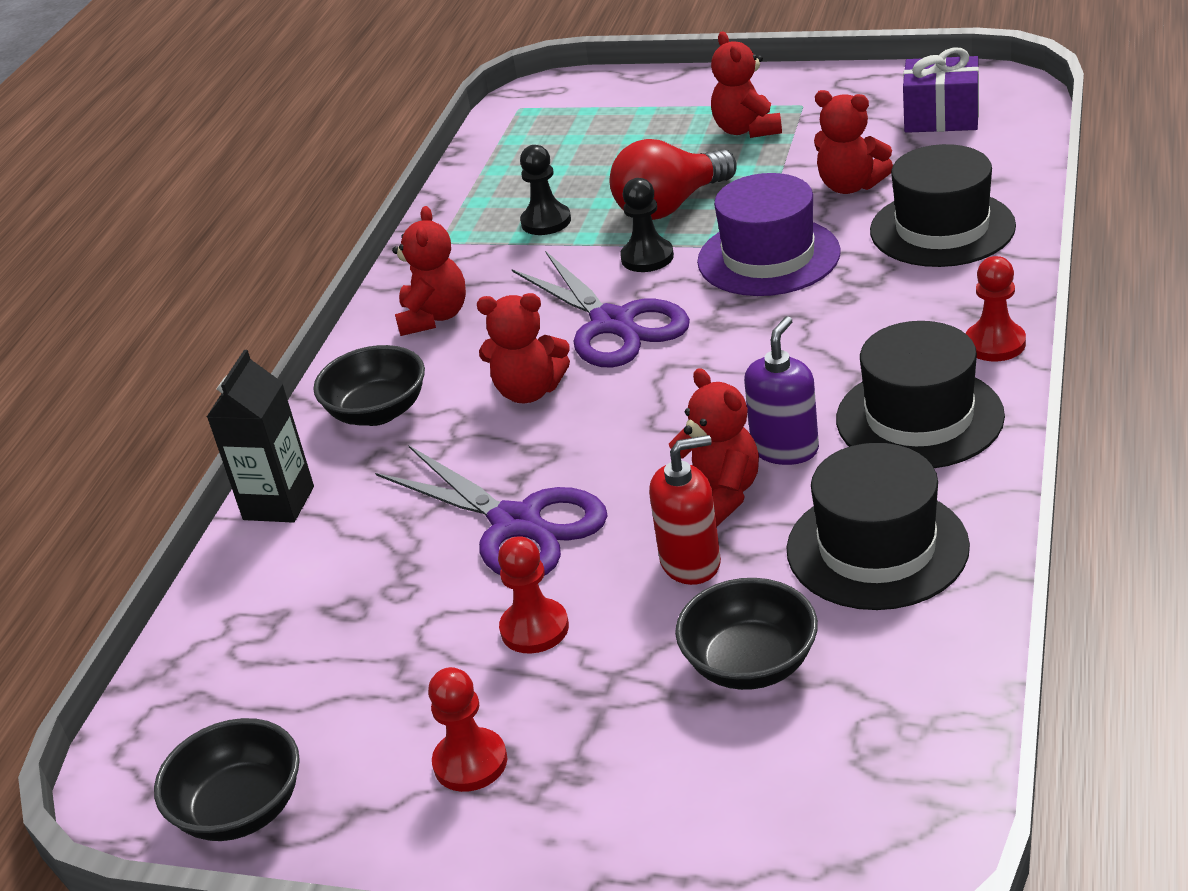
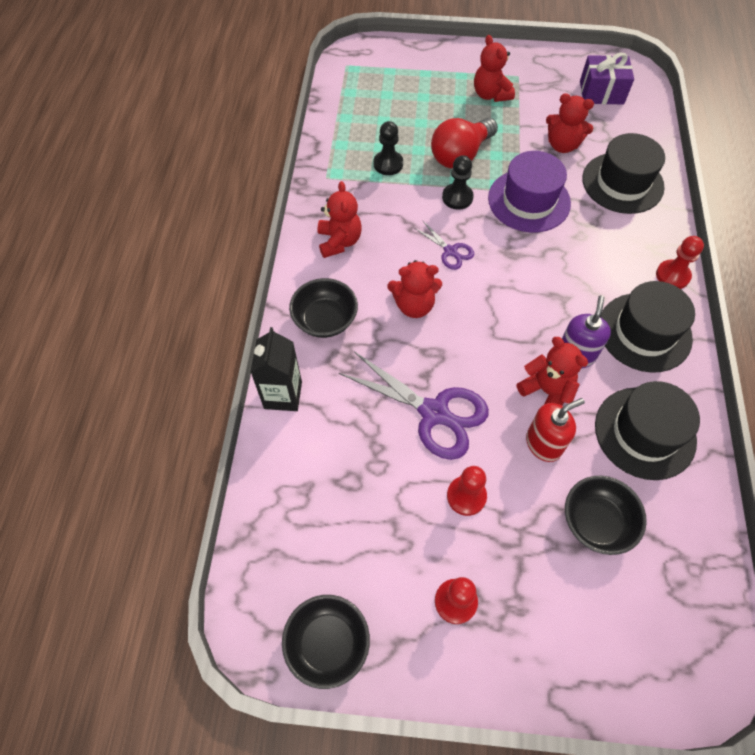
camera: 15 degrees left, 25 degrees up
(613, 323) = (450, 251): purple scissors -> purple scissors, size x0.51

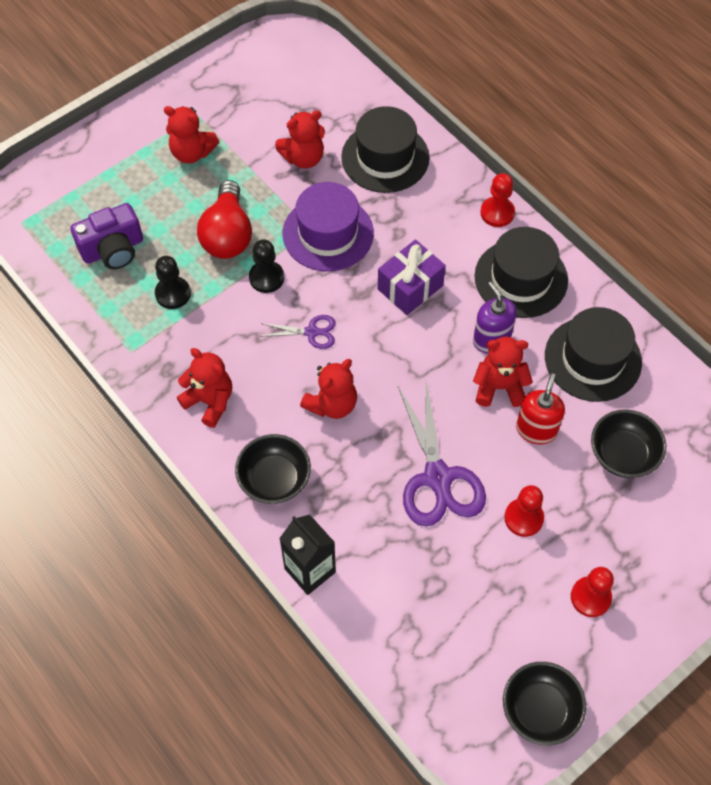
camera: 45 degrees left, 0 degrees up
(381, 115) = (113, 249): none -> purple camera
(434, 412) = (438, 477): purple scissors -> purple scissors turned 90 degrees clockwise
(601, 92) = (285, 79): purple gift -> purple gift (410, 287)

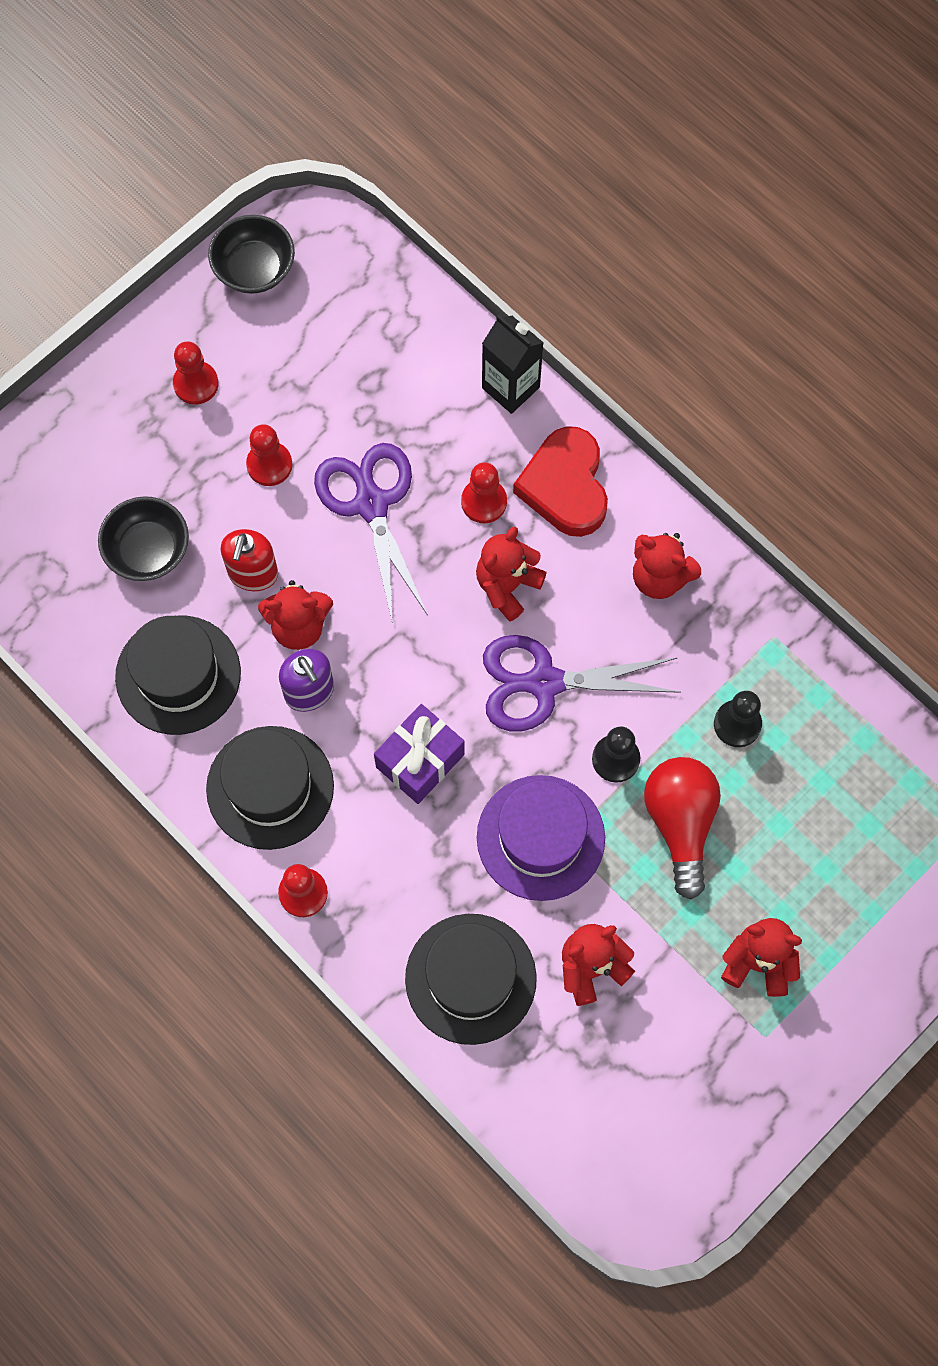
camera: 175 degrees right, 10 degrees up
(113, 249) = (834, 786): purple camera -> none
(274, 479) = (565, 486): black bowl -> red heart
(311, 332) = (545, 683): purple scissors -> purple scissors, size x1.98
(344, 472) = (484, 502): none -> red pawn

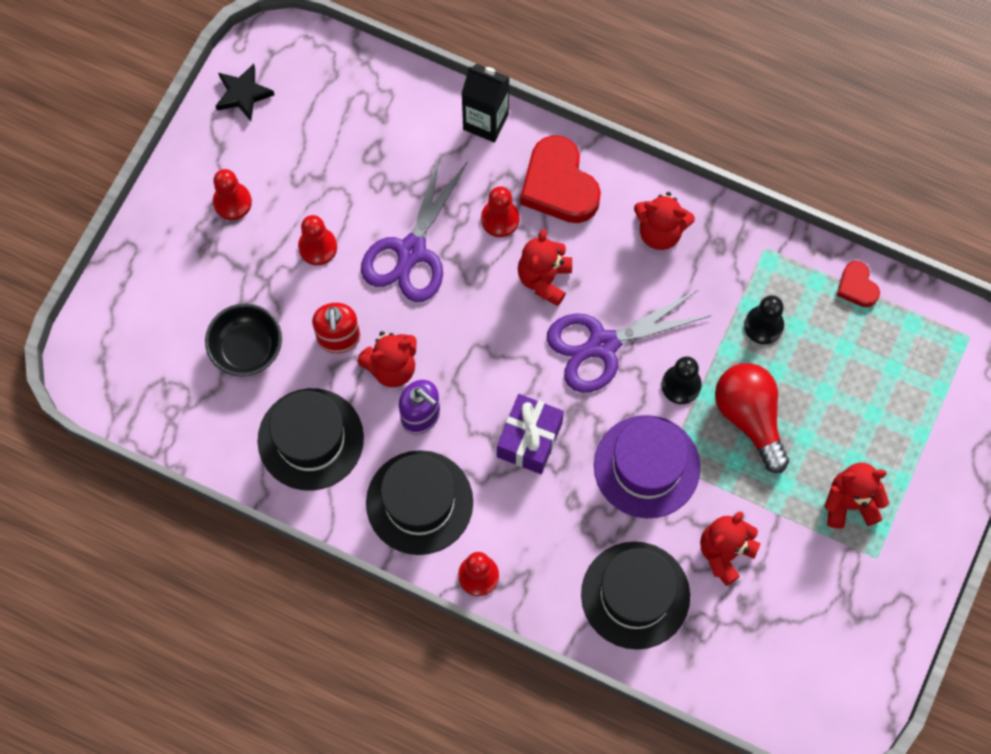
camera: 20 degrees left, 0 degrees up
(254, 269) = (243, 94): black bowl -> black star
(371, 504) = (411, 251): purple scissors -> purple scissors turned 120 degrees counterclockwise
(863, 717) = (857, 286): none -> red heart

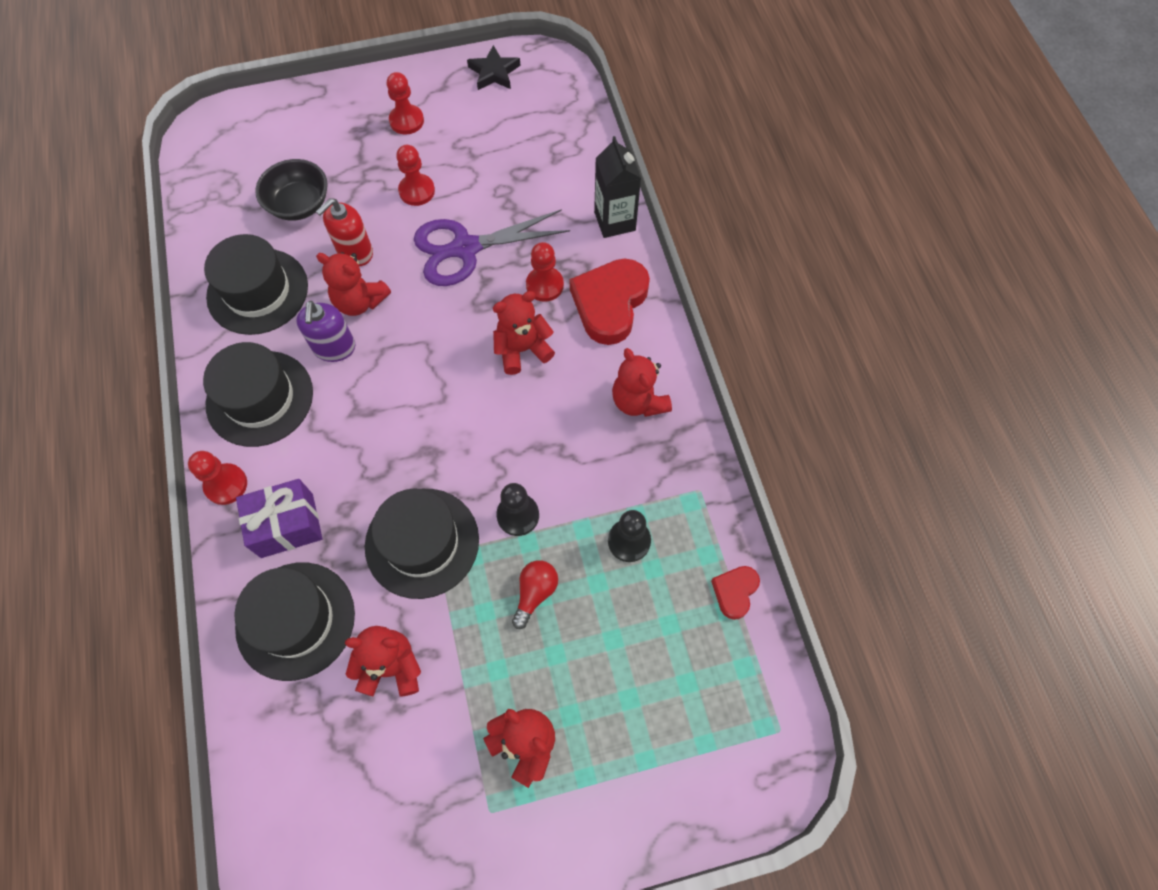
camera: 50 degrees right, 5 degrees down
(529, 440) = (375, 437): purple gift -> purple gift (287, 525)
(603, 345) = (503, 431): purple scissors -> none
(647, 466) = (422, 542): purple hat -> black hat
(750, 417) = (535, 593): red light bulb -> red light bulb, size x0.56

